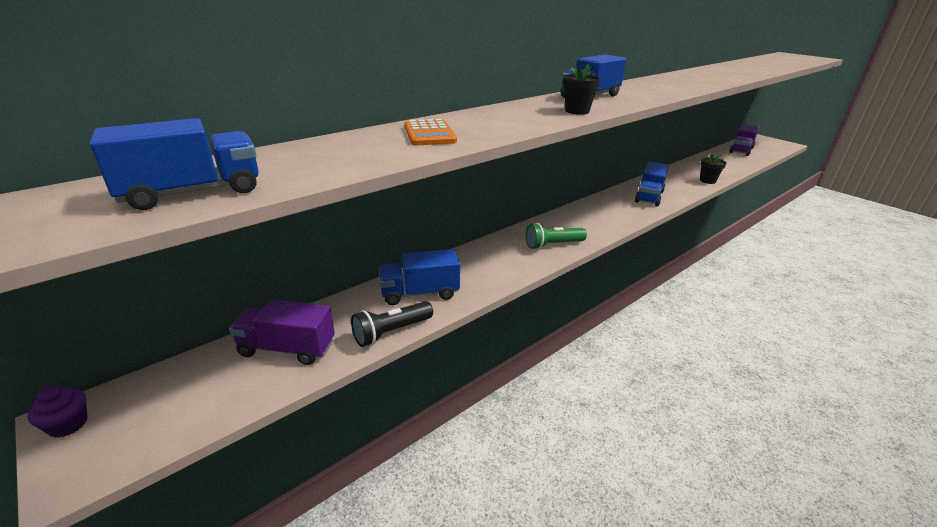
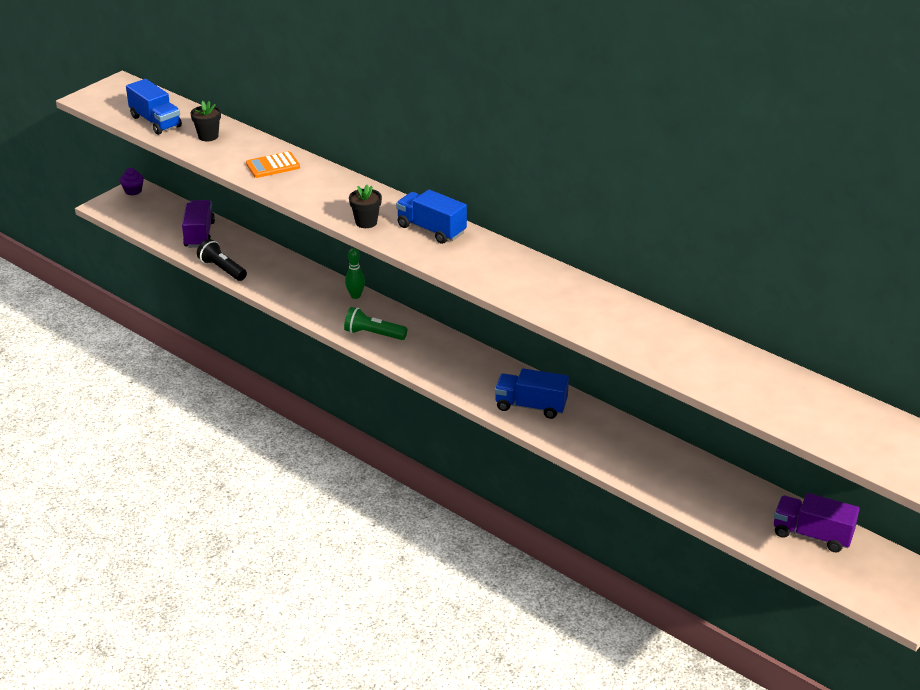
camera: 80 degrees right, 5 degrees up
(420, 293) = (272, 273): blue truck -> none
(485, 248) = (355, 296): none -> green bowling pin
(553, 245) = (373, 334): green flashlight -> green flashlight turned 45 degrees counterclockwise
(707, 181) = (620, 467): black flower pot -> black flower pot (208, 136)

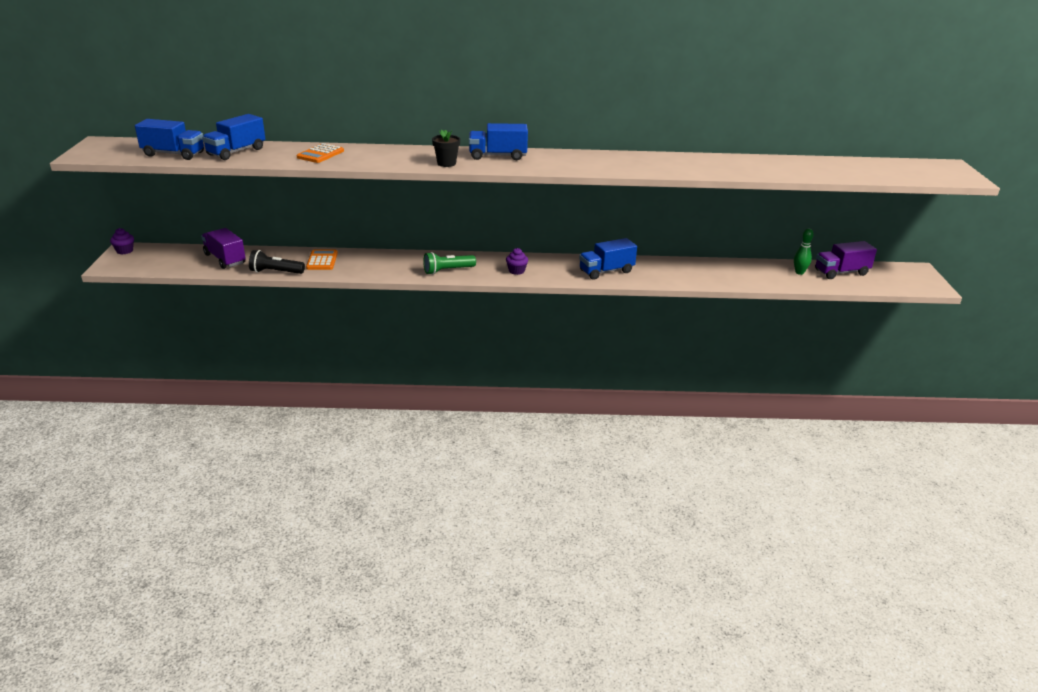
camera: 40 degrees left, 5 degrees down
(208, 136) = (236, 152): black flower pot -> blue truck
(277, 271) = (322, 260): none -> orange calculator
(355, 296) = (402, 255): green bowling pin -> green bowling pin (799, 272)
(439, 364) = (516, 271): none -> purple cupcake

